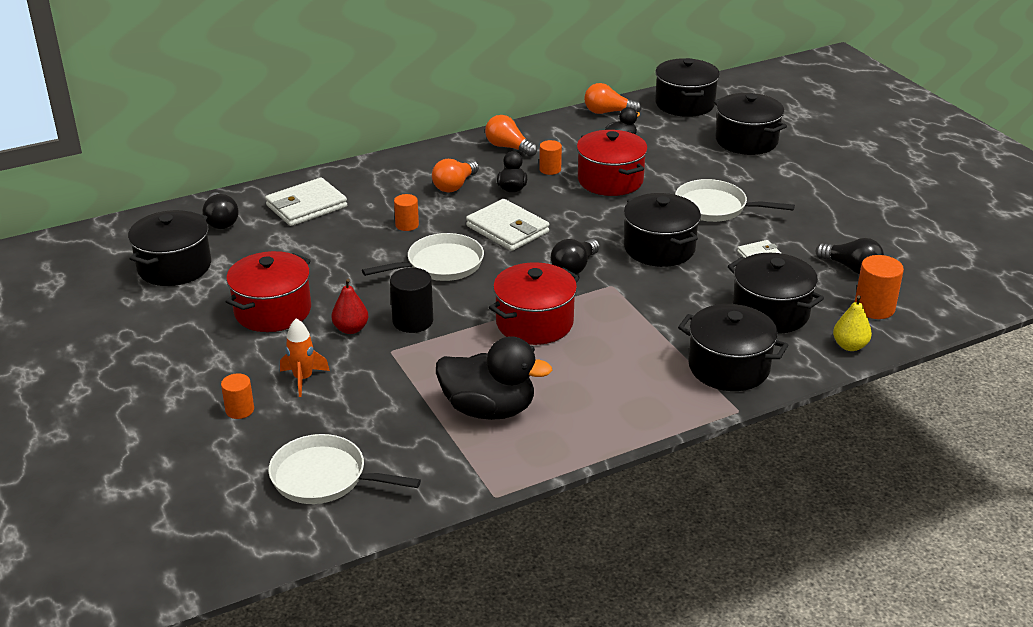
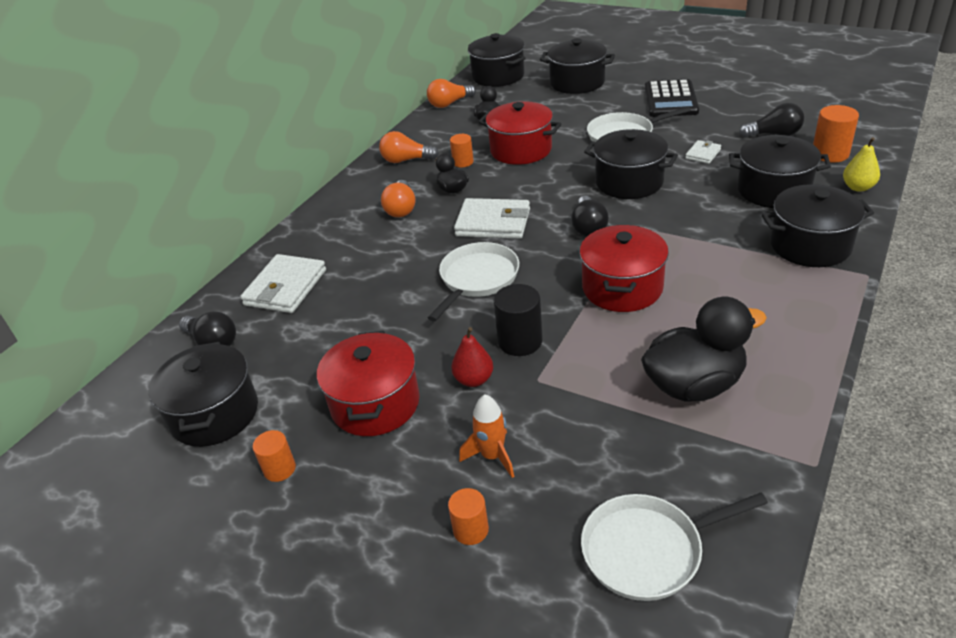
camera: 30 degrees left, 5 degrees up
(407, 225) = (402, 260): orange cylinder -> orange cylinder (279, 469)
(807, 194) = (670, 100): none -> black calculator

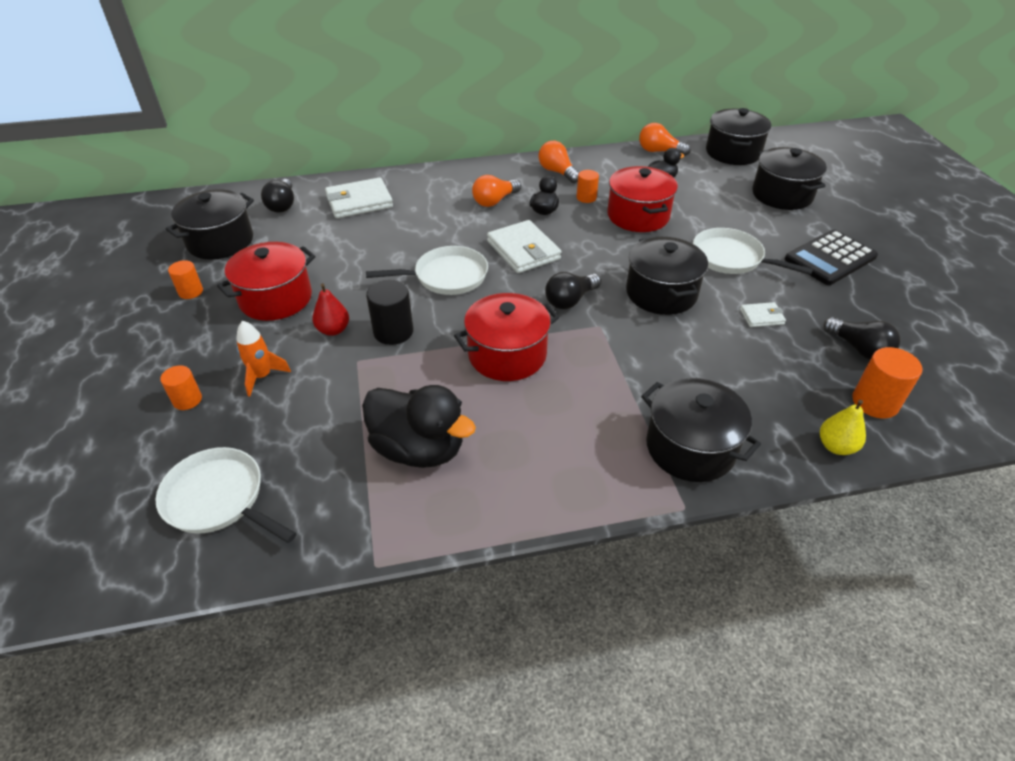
camera: 45 degrees right, 5 degrees up
(773, 190) = (756, 387): black pot -> none

